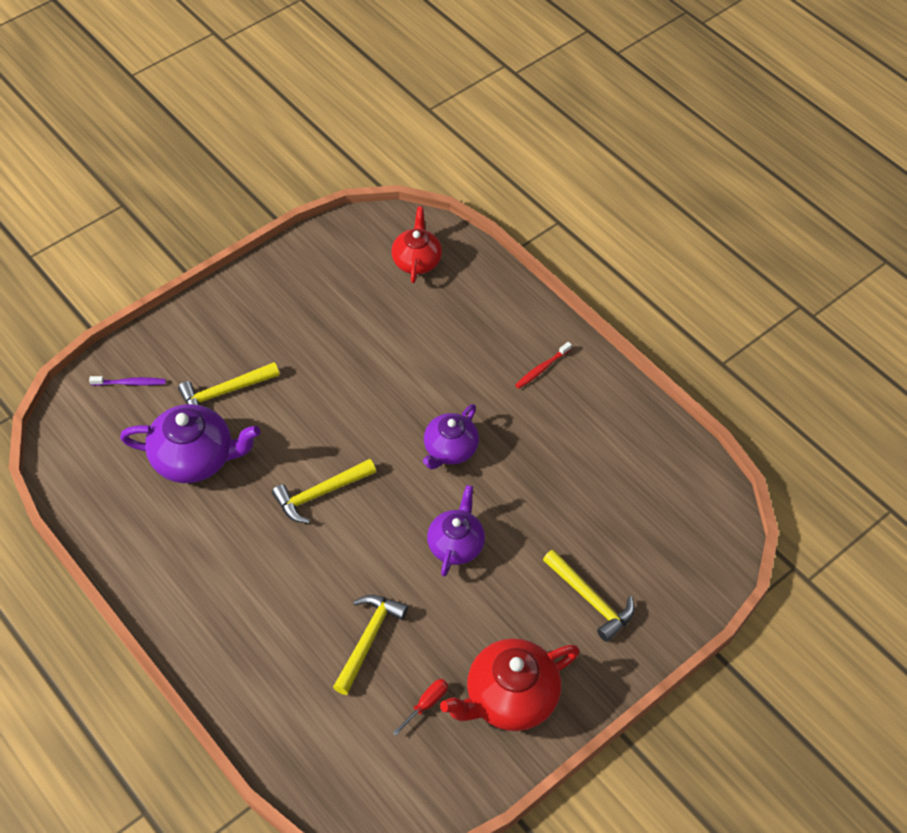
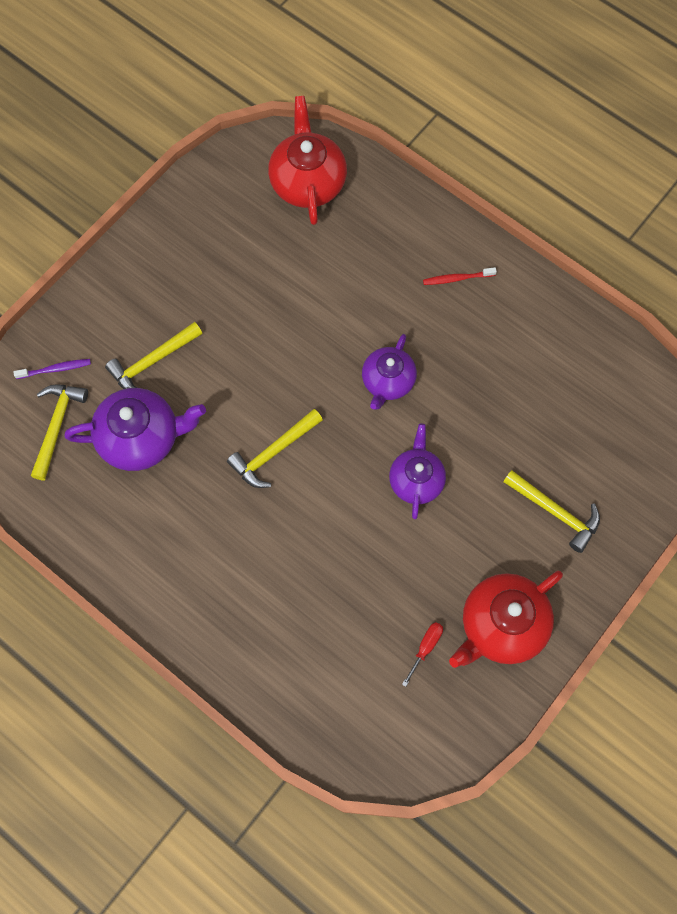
camera: 10 degrees left, 15 degrees up
(368, 639) = (355, 593): yellow hammer -> yellow hammer (57, 426)
(416, 261) = (307, 182): red teapot -> red teapot, size x1.52
(542, 369) = (457, 278): red toothbrush -> red toothbrush turned 45 degrees clockwise

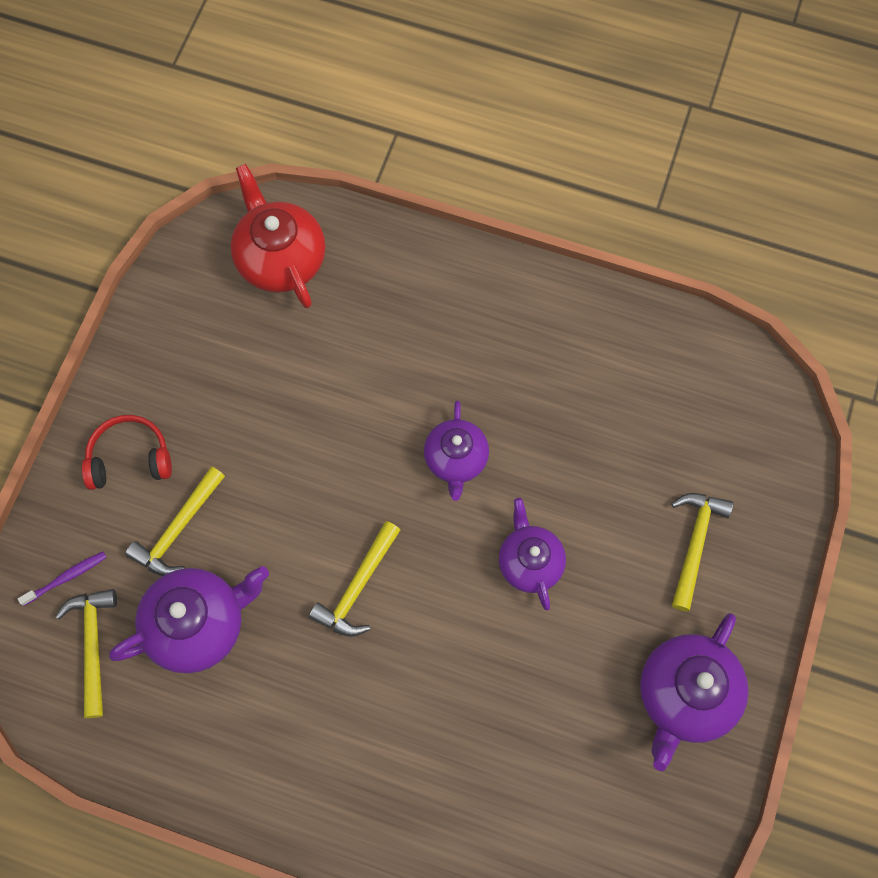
camera: 20 degrees left, 0 degrees up
(135, 296) = (129, 458): none -> red headphones
(425, 648) = (612, 752): red screwdriver -> none
(457, 278) = (489, 315): red toothbrush -> none
(501, 626) = (685, 695): red teapot -> purple teapot
(555, 512) = (694, 544): yellow hammer -> yellow hammer turned 90 degrees counterclockwise

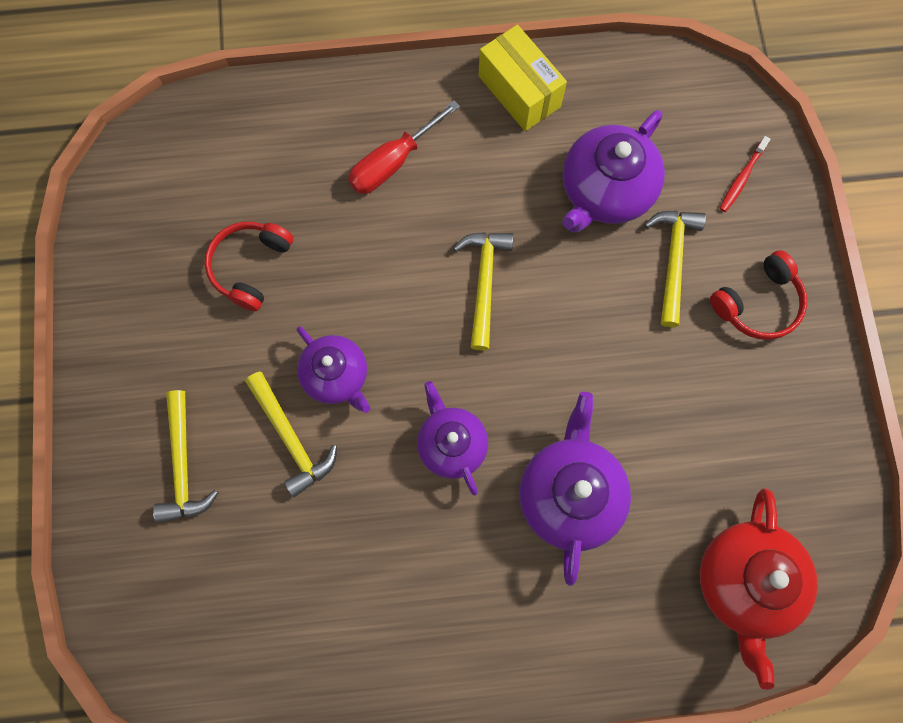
camera: 155 degrees right, 5 degrees up
(66, 577) = (742, 178): purple toothbrush -> red toothbrush
(93, 645) = (682, 137): yellow hammer -> yellow hammer (291, 438)
(220, 772) = (519, 91): none -> yellow box
(280, 258) = (745, 582): red teapot -> red teapot turned 60 degrees clockwise
(384, 752) = (393, 162): none -> red screwdriver
(568, 704) = (250, 267): none -> red headphones
(685, 695) = (147, 320): purple teapot -> purple teapot (569, 494)

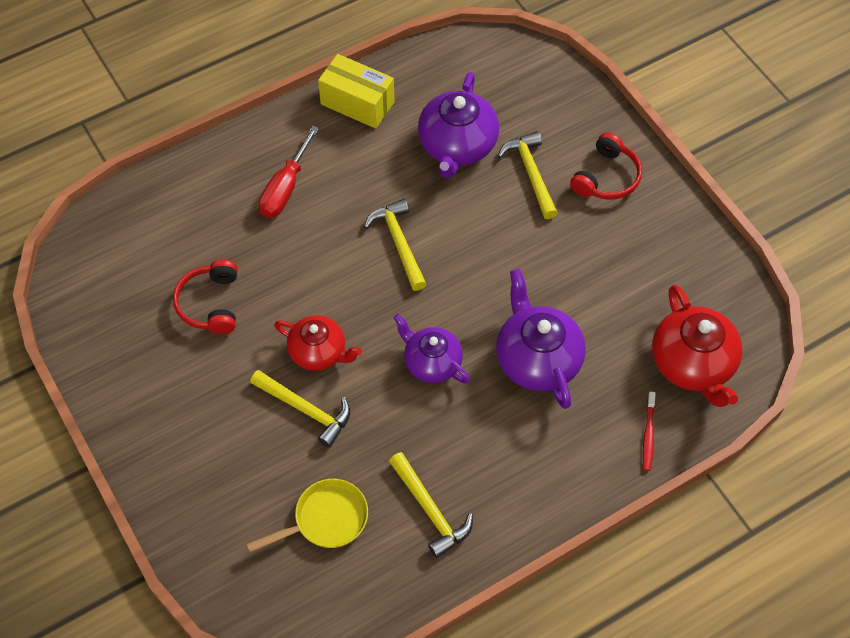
camera: 25 degrees left, 15 degrees down
(183, 465) = (230, 464): yellow hammer -> yellow hammer (430, 510)
(251, 578) = (325, 520): none -> yellow pan
(336, 376) = (319, 352): purple teapot -> red teapot
(742, 178) = (552, 99): red toothbrush -> red toothbrush (648, 435)

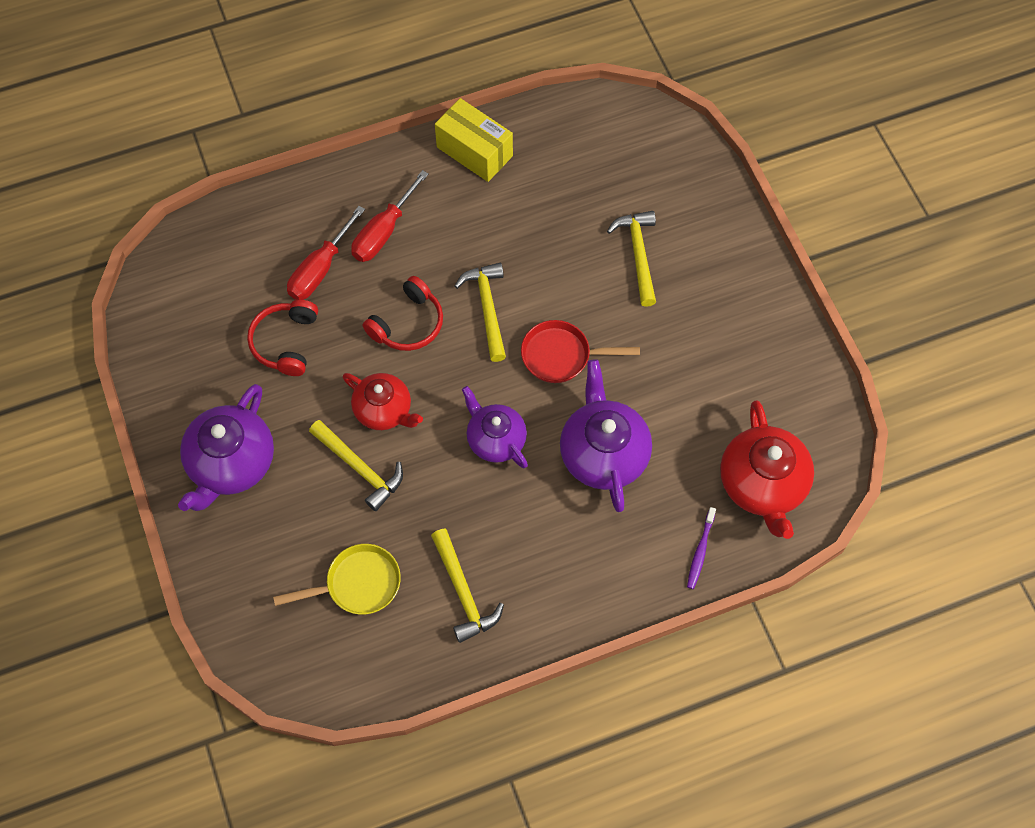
camera: 10 degrees right, 5 degrees up
(231, 231) = (320, 269): none -> red screwdriver
(457, 146) = (568, 213): purple teapot -> purple teapot (231, 463)
(478, 276) = (561, 356): none -> red pan
(606, 177) = (716, 271): red headphones -> red headphones (408, 324)
(648, 435) = (700, 551): red toothbrush -> purple toothbrush

